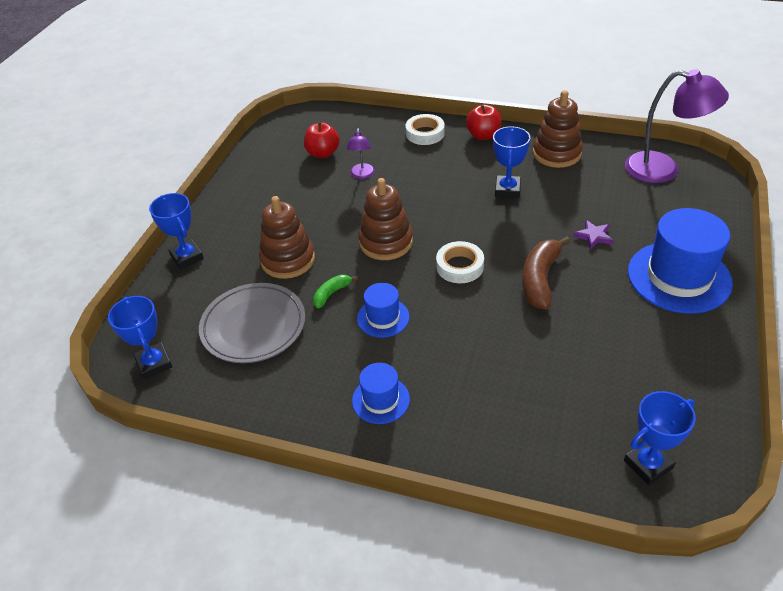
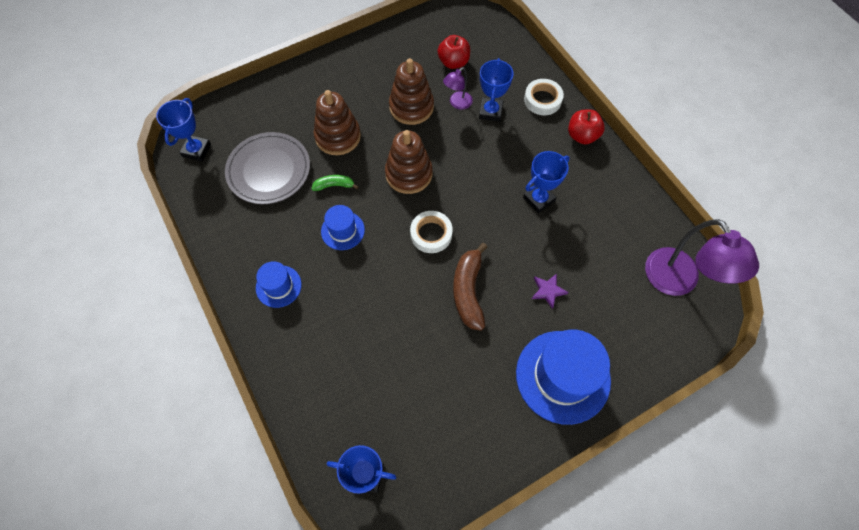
camera: 40 degrees right, 20 degrees up
(187, 257) = (286, 84): blue trophy -> blue trophy (490, 112)
(540, 279) = (468, 291): brown banana -> brown banana turned 60 degrees counterclockwise
(556, 153) = (615, 197): brown stacking toy -> brown stacking toy (411, 107)

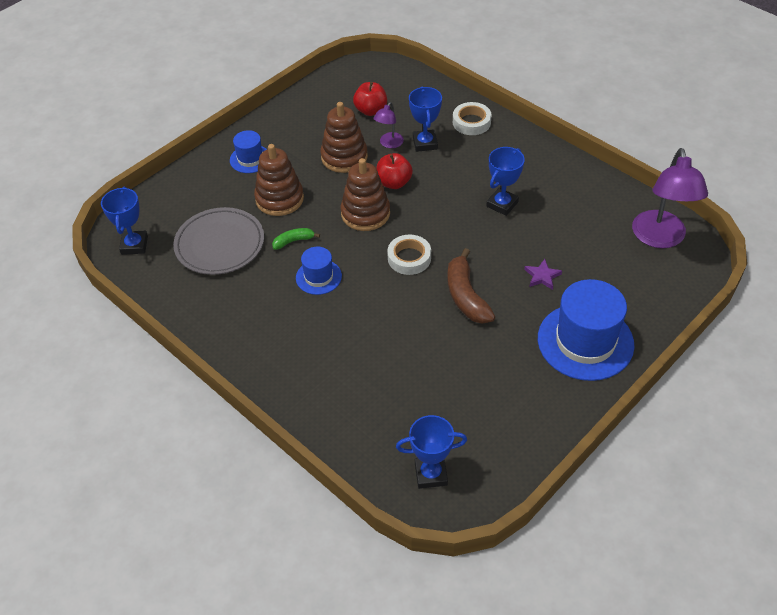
camera: 15 degrees left, 15 degrees down
(278, 286) = (272, 340): blue hat -> blue hat (250, 159)
(582, 136) = (522, 143): red apple -> red apple (394, 183)
(678, 282) = (660, 238): purple lamp -> purple lamp turned 45 degrees clockwise

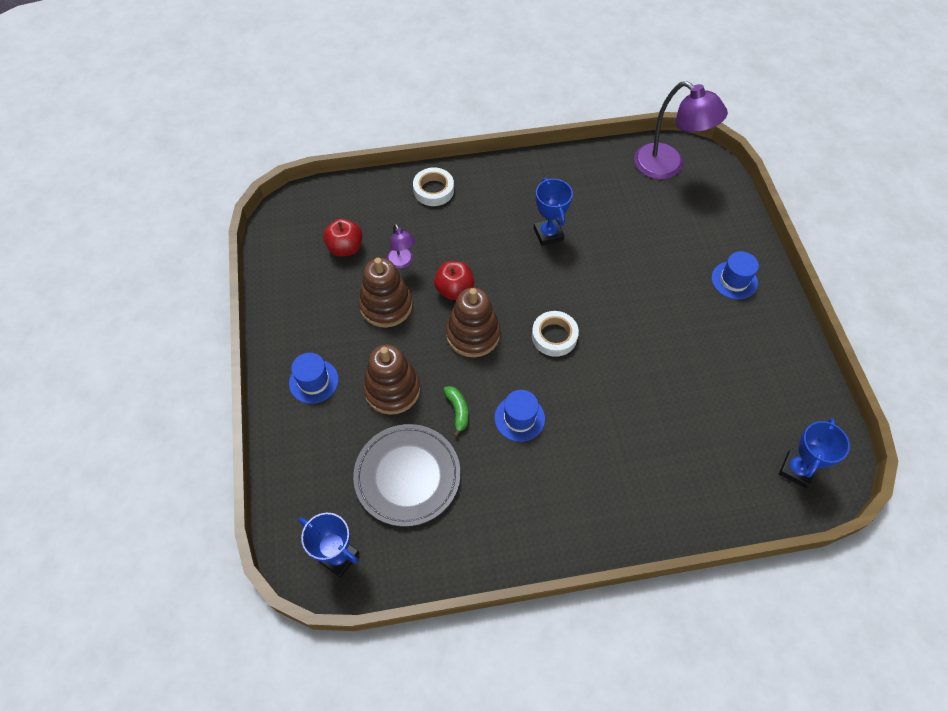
camera: 55 degrees left, 10 degrees up
(293, 241) = (458, 411): green banana -> green banana turned 150 degrees clockwise
(425, 143) = (427, 237): blue trophy -> none
(466, 296) = (629, 324): brown banana -> none
(542, 276) = (648, 261): purple star -> none
(585, 341) = (734, 280): blue hat -> blue hat, size x0.52

